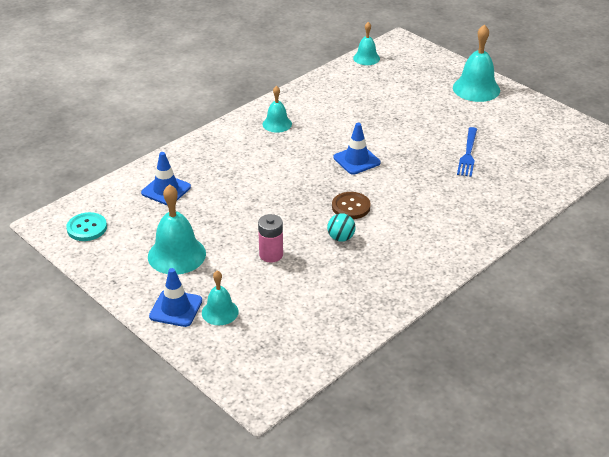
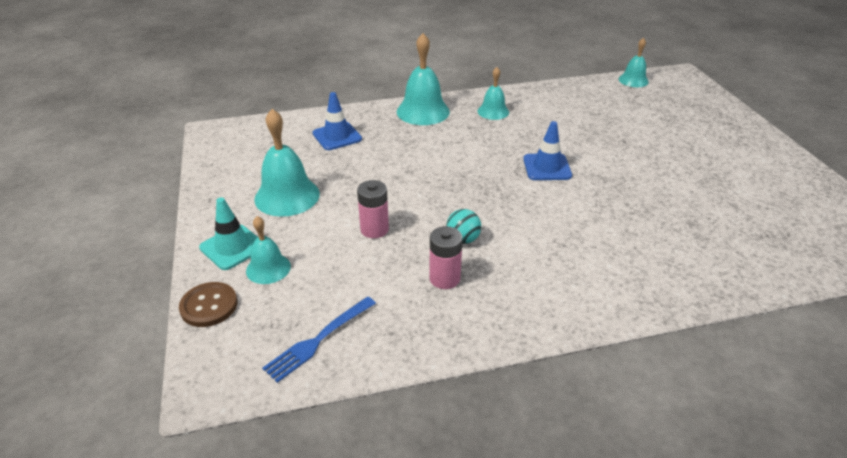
camera: 30 degrees right, 0 degrees up
(87, 228) = (238, 146): turquoise button -> none
(176, 308) = (232, 247): blue traffic cone -> turquoise traffic cone
(351, 207) = (501, 211): brown button -> brown button (209, 306)
(351, 269) = (444, 278): none -> pink battery
(468, 154) = (684, 201): blue fork -> blue fork (318, 340)
(476, 89) = (741, 138): turquoise bell -> turquoise bell (423, 111)

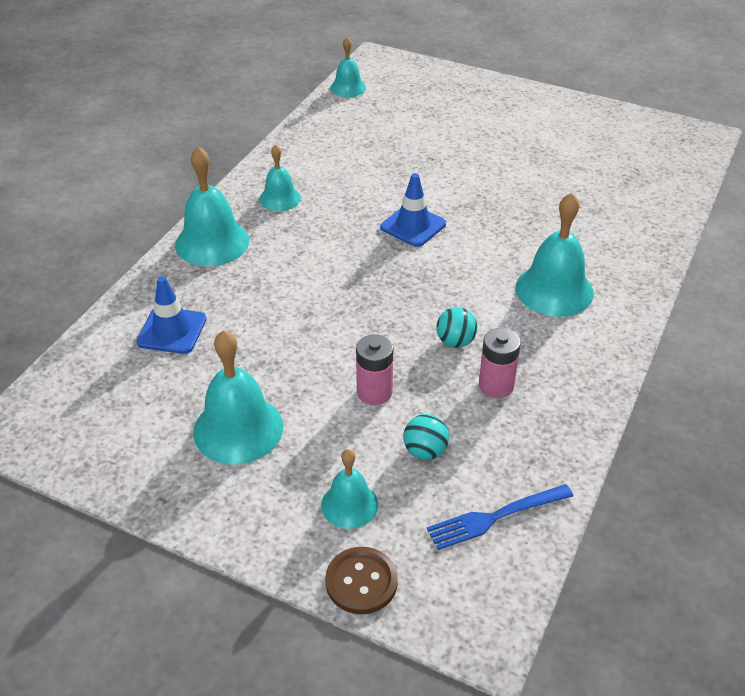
camera: 50 degrees left, 5 degrees up
(232, 247) = (281, 518): turquoise traffic cone -> none
(318, 340) = (495, 517): blue fork -> blue fork turned 75 degrees clockwise
(346, 277) = (425, 451): none -> turquoise ball
(579, 259) = (554, 290): none -> turquoise bell

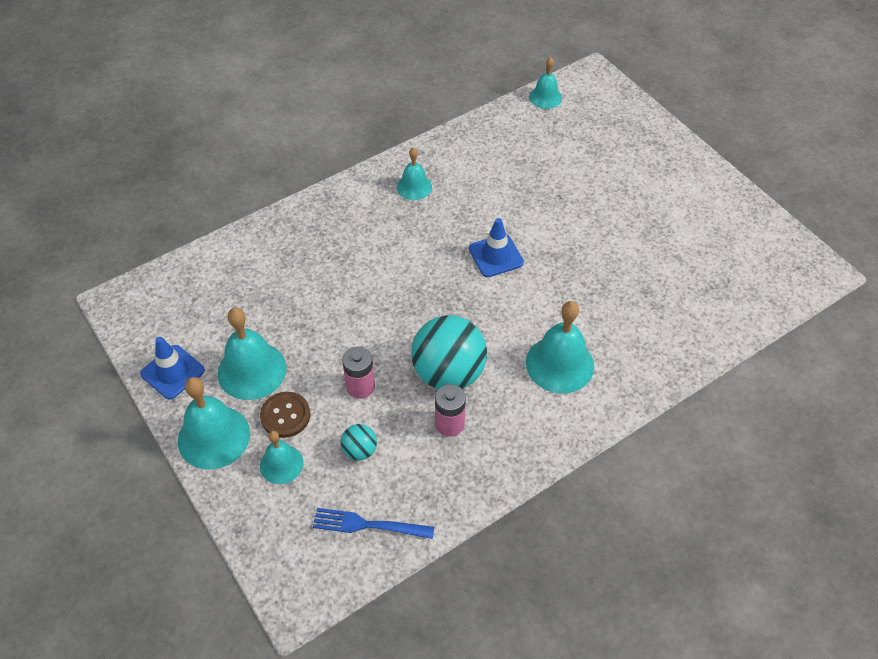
camera: 30 degrees right, 10 degrees up
(172, 331) = (262, 271): blue traffic cone -> blue traffic cone (172, 372)
(212, 242) = (338, 206): turquoise bell -> turquoise bell (214, 437)
(361, 582) = (249, 523): brown button -> brown button (285, 415)
(455, 342) = (448, 373): turquoise ball -> turquoise ball, size x2.18

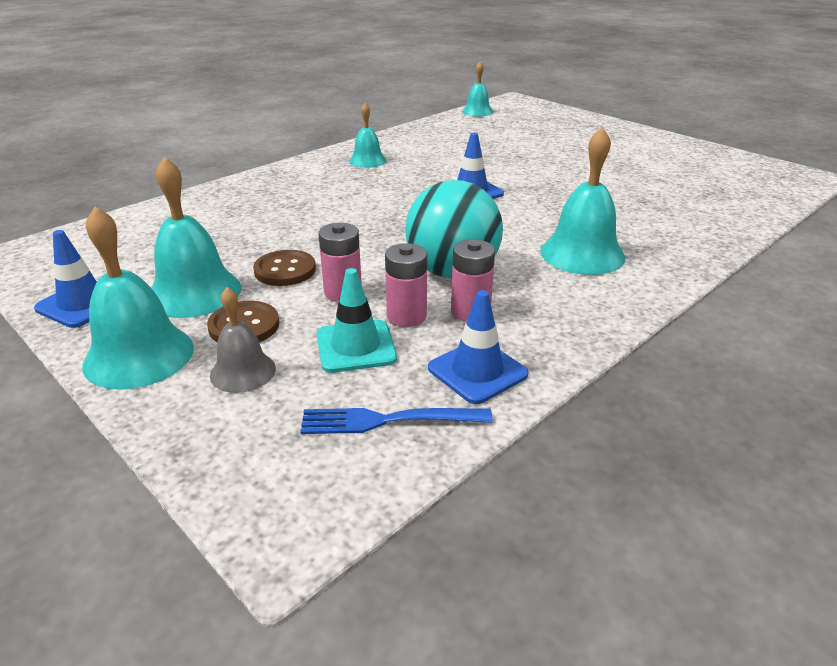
camera: 10 degrees left, 20 degrees down
(281, 464) = (243, 371): turquoise bell -> grey bell
(321, 352) = (285, 270): none -> brown button
(360, 450) = (356, 346): turquoise ball -> turquoise traffic cone
(402, 422) = (406, 316): none -> pink battery
(437, 489) = (477, 371): none -> blue traffic cone

